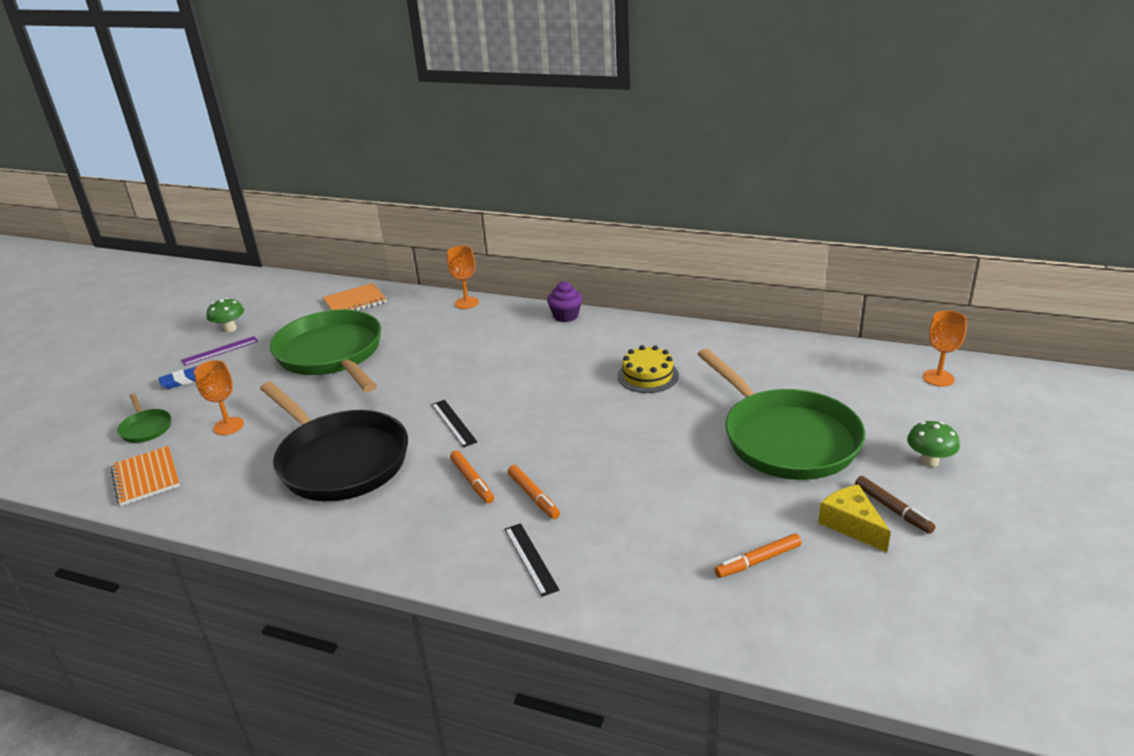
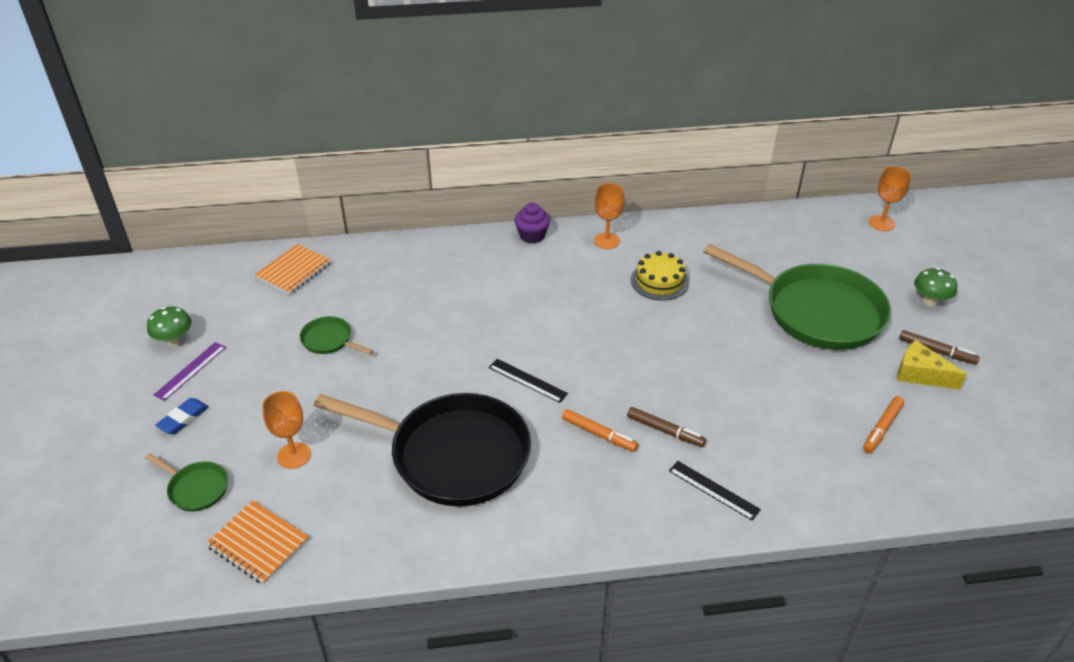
camera: 30 degrees left, 10 degrees up
(332, 354) = (329, 340): green pan -> green pan, size x0.42
(466, 303) = (419, 244): orange goblet -> orange goblet (606, 241)
(533, 496) = (665, 431): orange marker -> brown marker

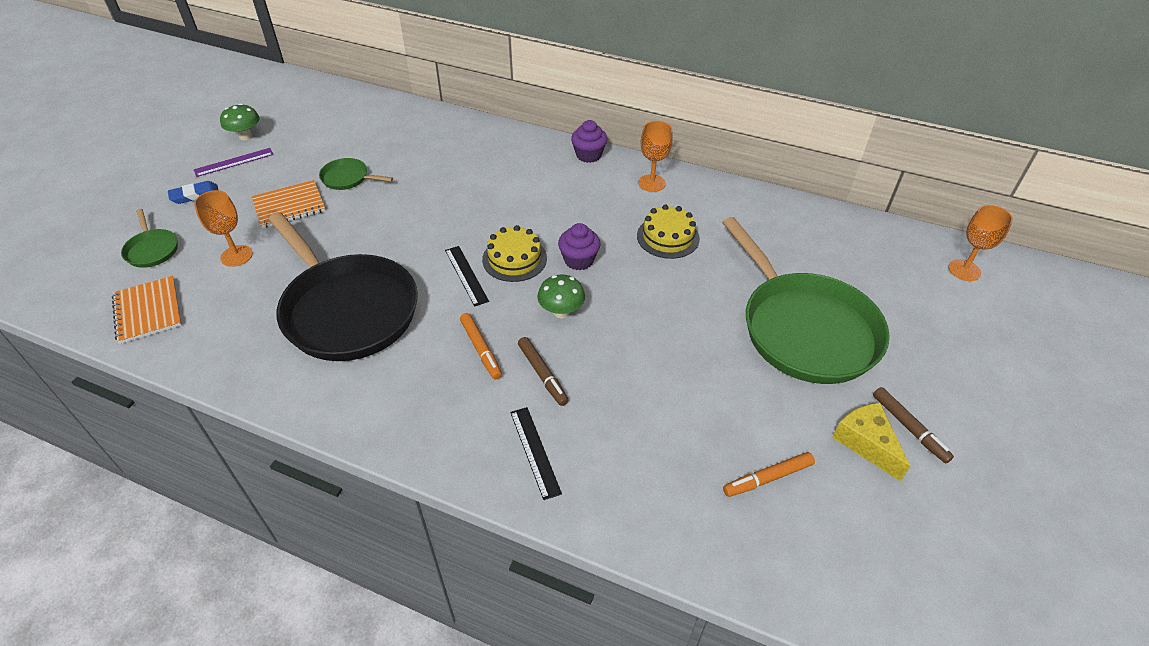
camera: 30 degrees right, 5 degrees up
(294, 271) = (375, 116): orange notebook -> orange notebook (289, 206)
(329, 340) = (348, 178): green pan -> green pan turned 45 degrees counterclockwise
(555, 349) = (514, 259): none -> yellow cake
(608, 329) = (579, 260): none -> purple cupcake
(929, 301) = (949, 372): green mushroom -> green mushroom (561, 312)

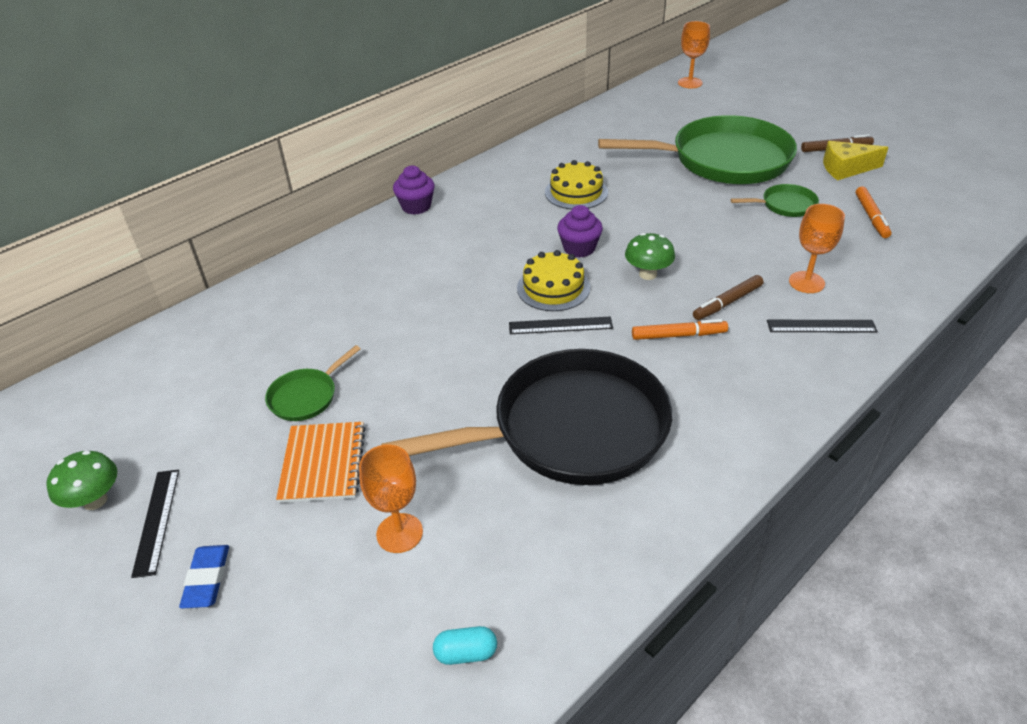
camera: 65 degrees left, 5 degrees down
(148, 311) = (466, 653): orange notebook -> turquoise capsule
(152, 249) = (314, 646): green pan -> green pan (785, 205)
(234, 162) = (157, 521): purple ruler -> black ruler
(542, 374) = (727, 303): brown marker -> brown marker turned 150 degrees clockwise
(651, 183) = (491, 182): orange goblet -> orange goblet (806, 282)

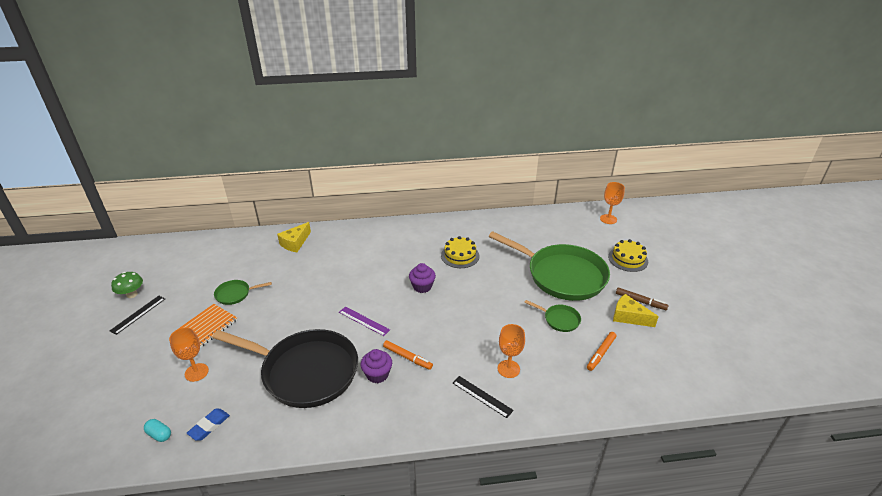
camera: 35 degrees right, 5 degrees down
(207, 579) = (126, 347): blue eraser -> blue eraser (209, 426)
(309, 283) = (295, 243): none -> yellow cheese
(416, 206) = (380, 227): purple cupcake -> purple cupcake (377, 374)
(553, 288) = (385, 300): yellow cake -> yellow cake (628, 259)
(560, 326) = (364, 321): black ruler -> purple ruler
(647, 274) = (435, 318): green mushroom -> none
(727, 303) = (453, 355): brown marker -> none

